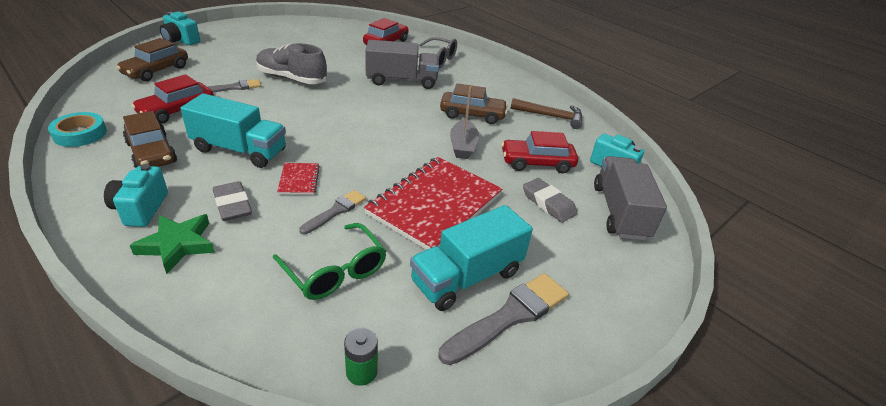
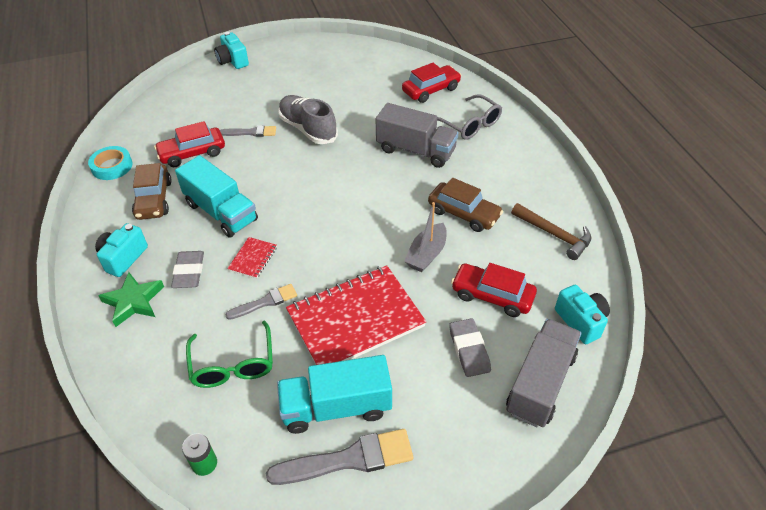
camera: 30 degrees right, 10 degrees up
(156, 71) = (196, 100): brown car -> none

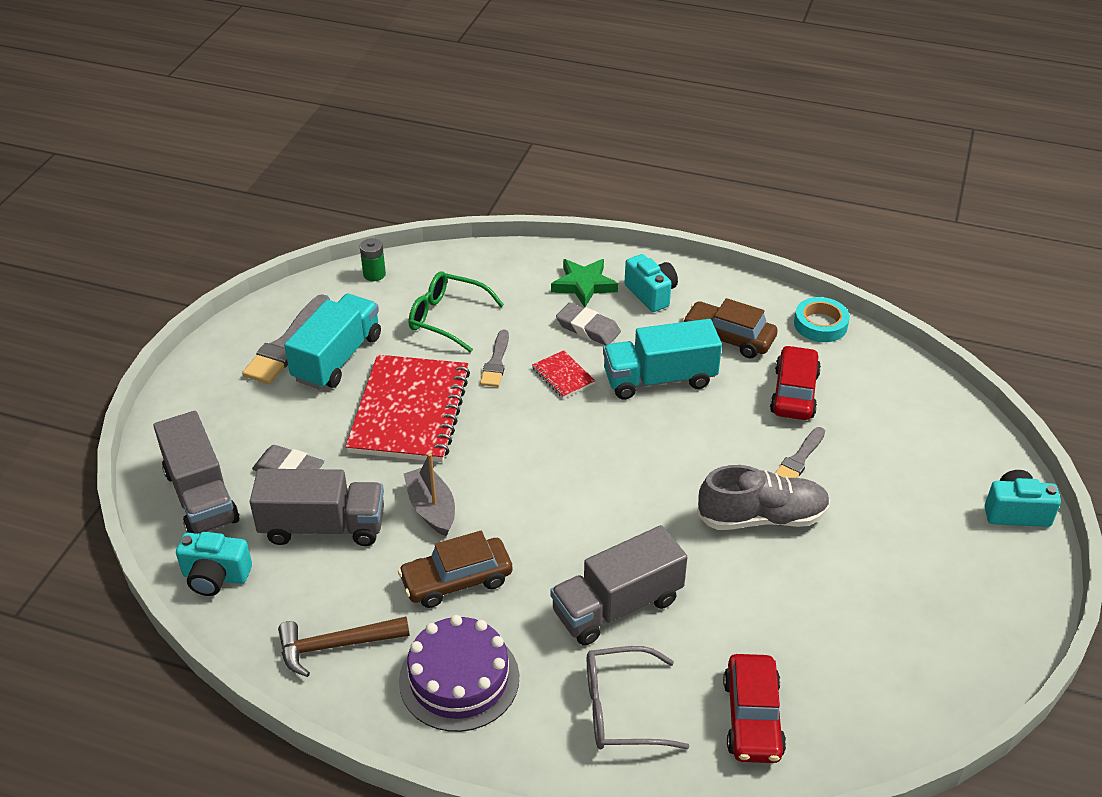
camera: 125 degrees right, 5 degrees down
(492, 296) = (323, 527): red car -> grey truck
(516, 180) = (459, 679): none -> purple cake

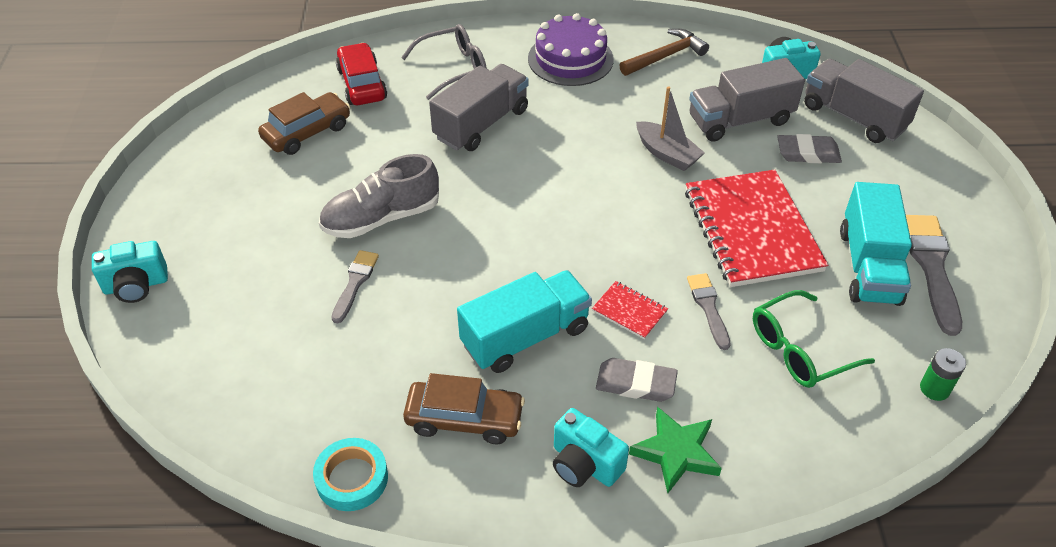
camera: 160 degrees right, 5 degrees up
(447, 318) = (800, 349): green glasses -> green glasses turned 150 degrees clockwise
(456, 581) = (611, 111): brown car -> brown car (307, 132)
(794, 393) = (371, 361): red car -> none

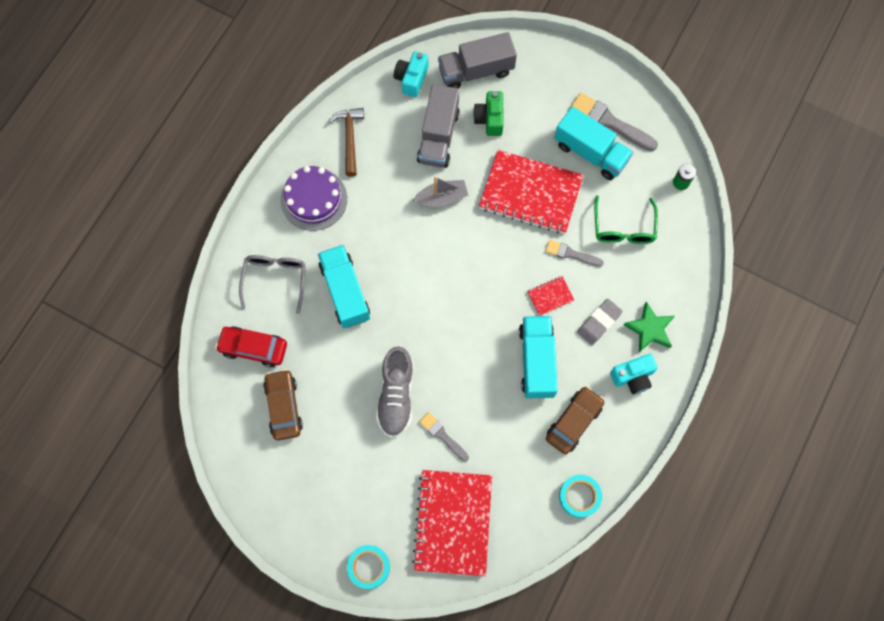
camera: 60 degrees left, 25 degrees up
(136, 285) = (368, 567): turquoise camera -> turquoise tape
(237, 345) = (453, 522): none -> red notebook
(481, 124) = (345, 292): grey truck -> turquoise truck
(808, 153) = (489, 119): grey eraser -> green camera

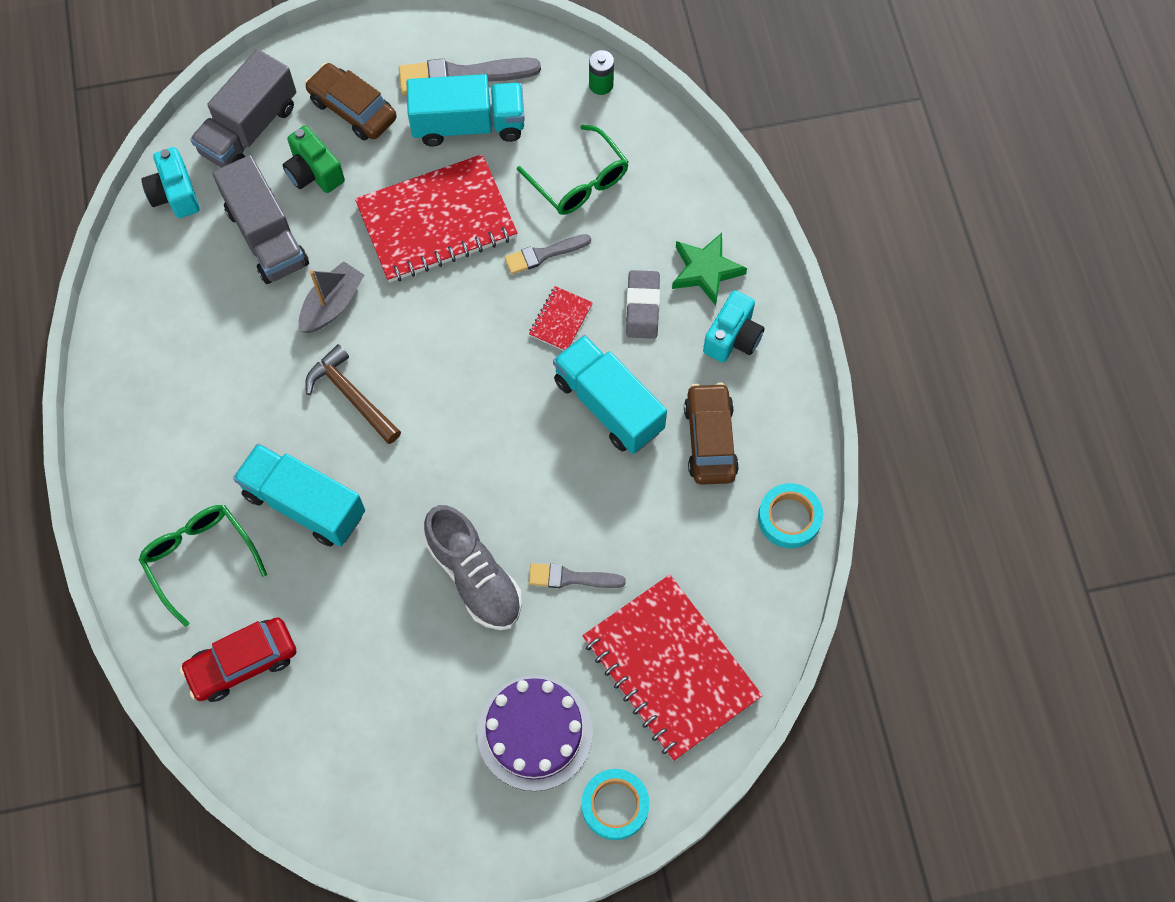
camera: 40 degrees left, 5 degrees down
(275, 280) = (200, 559): grey glasses -> green glasses
(283, 407) = (343, 702): brown car -> brown car (352, 109)
(314, 199) = (168, 424): purple cake -> purple cake (534, 732)
(349, 138) = (154, 319): brown hammer -> brown hammer (351, 395)

